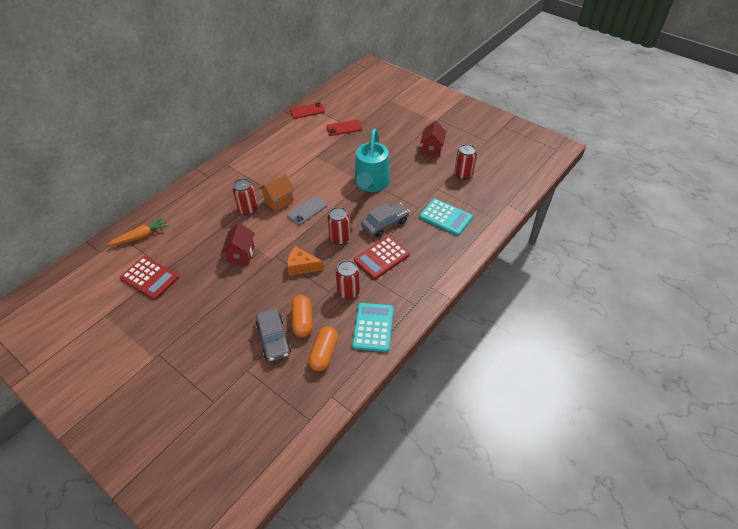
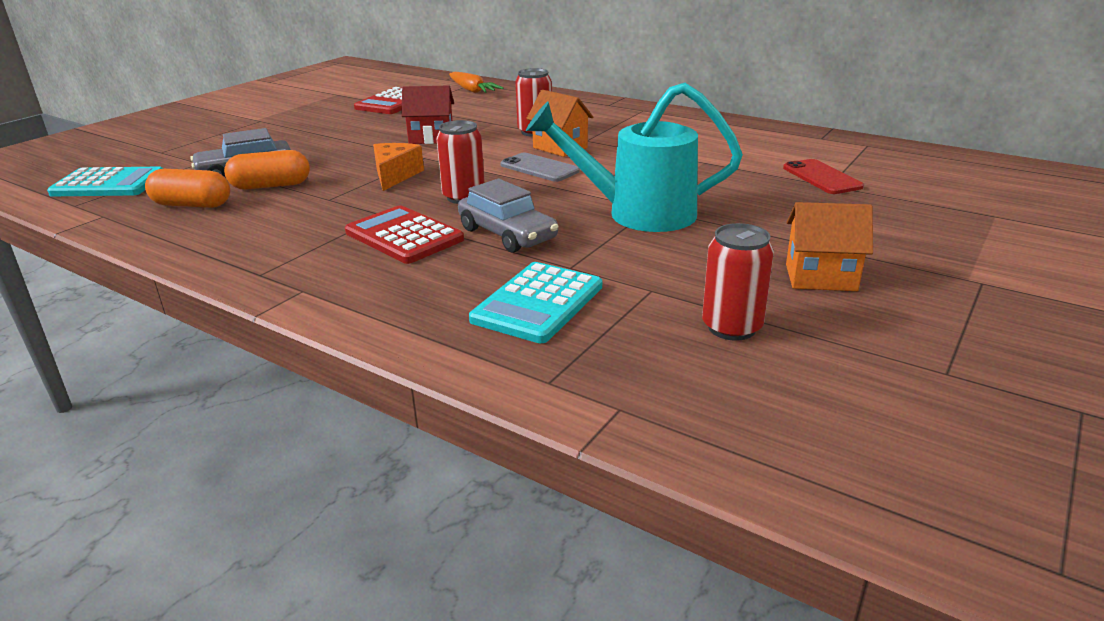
camera: 85 degrees right, 20 degrees down
(307, 111) = (850, 144): red phone -> none
(348, 292) = (321, 213): red can -> none
(373, 327) = (223, 238): turquoise calculator -> turquoise calculator (108, 184)
(432, 149) = (820, 277): red house -> orange house

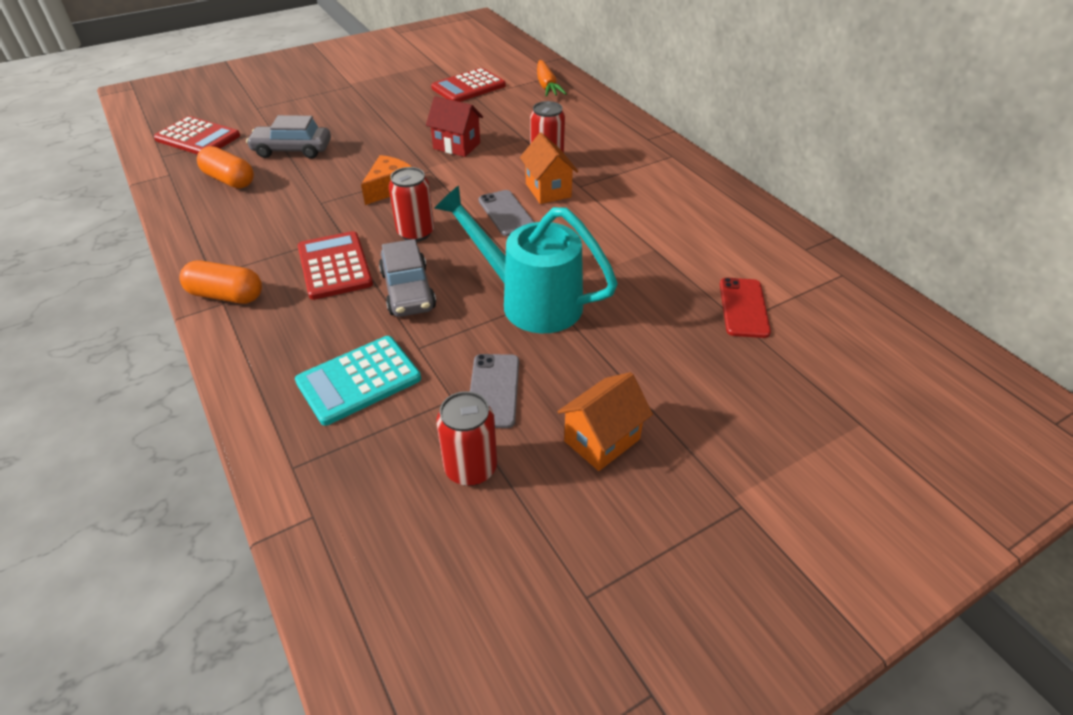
camera: 25 degrees right, 15 degrees up
(108, 184) = (198, 138): turquoise calculator -> red calculator
(271, 186) = (295, 173): orange capsule -> orange capsule (226, 295)
(682, 274) = (494, 390): none -> grey phone
(820, 277) = (602, 440): orange house -> orange house turned 75 degrees counterclockwise

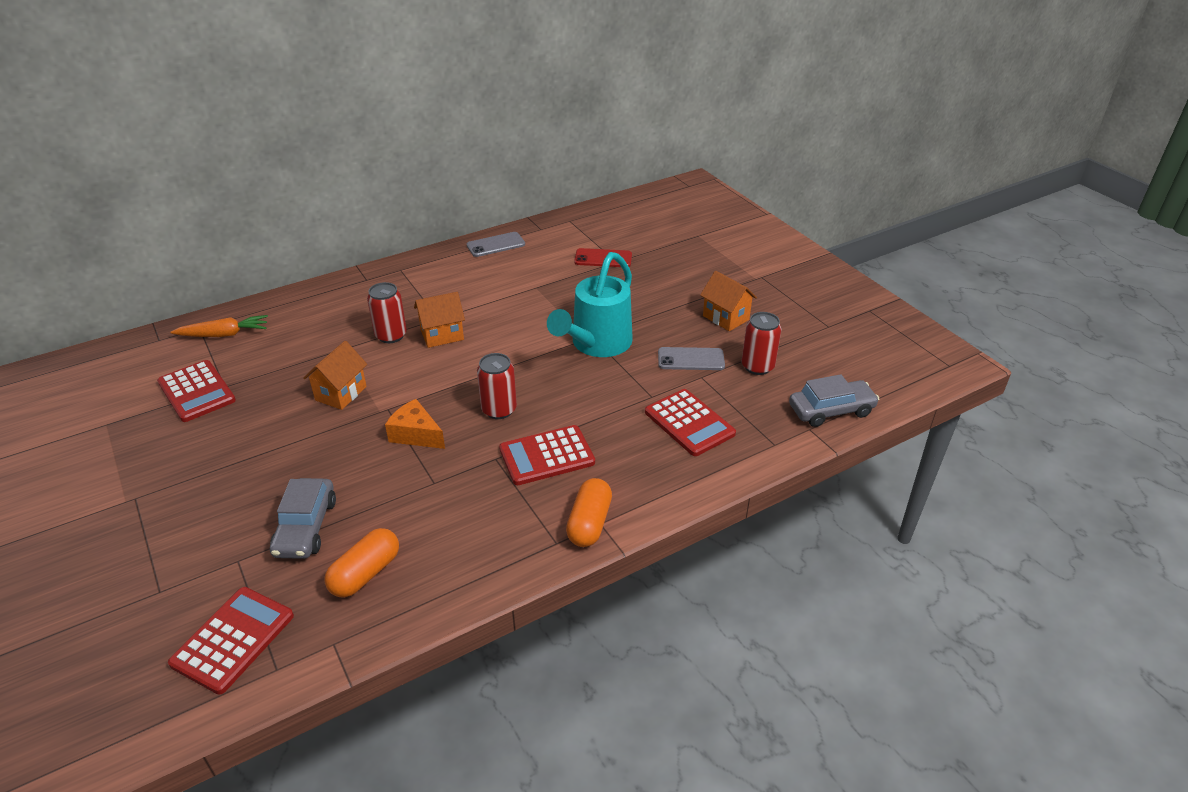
camera: 90 degrees left, 5 degrees down
(358, 380) = (689, 423): turquoise calculator -> red calculator
(408, 290) = (583, 407): grey car -> grey car (831, 410)
(456, 146) = (341, 393): red house -> orange house
(506, 213) = (475, 358): grey phone -> grey phone (496, 245)

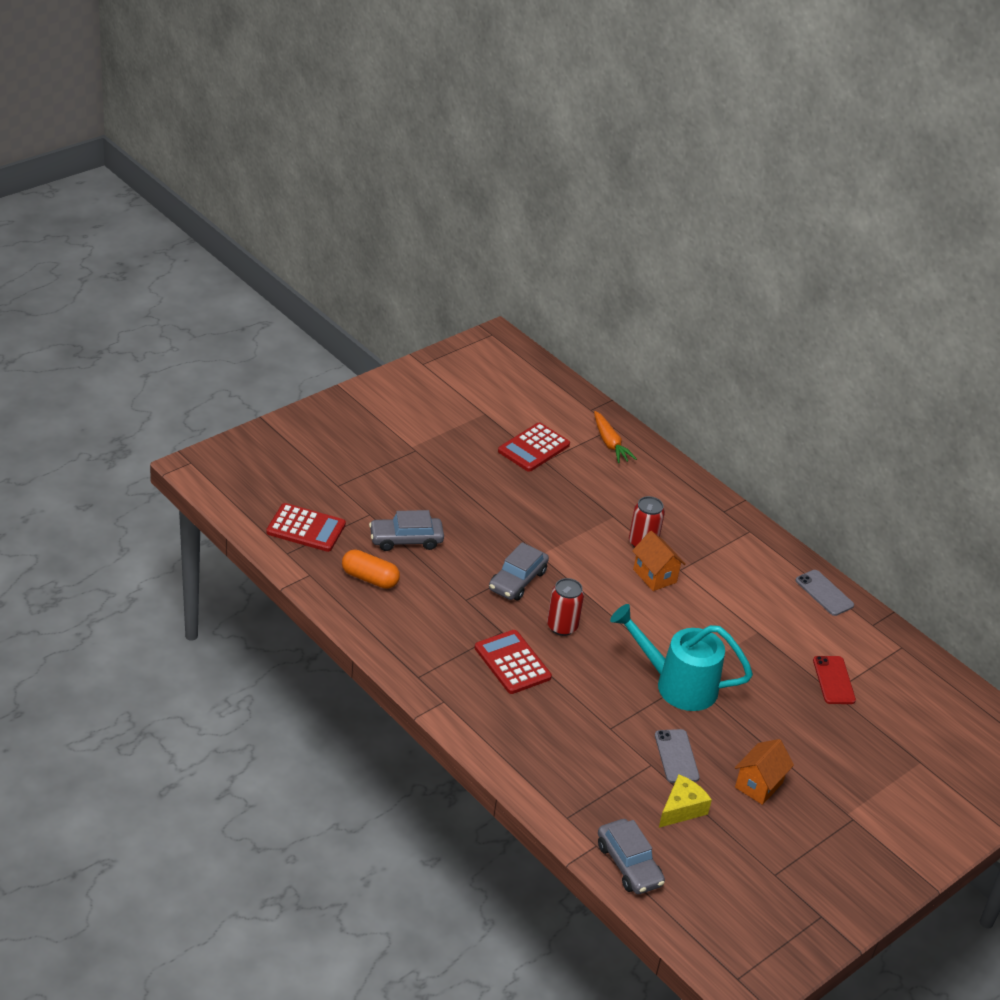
camera: 75 degrees right, 0 degrees up
(341, 393) = (555, 528): orange house -> none
(416, 434) = (517, 580): orange cheese -> grey car
(589, 523) = (442, 694): orange capsule -> none
(689, 423) = (580, 755): red calculator -> none
(757, 366) = (681, 809): red can -> yellow cheese

